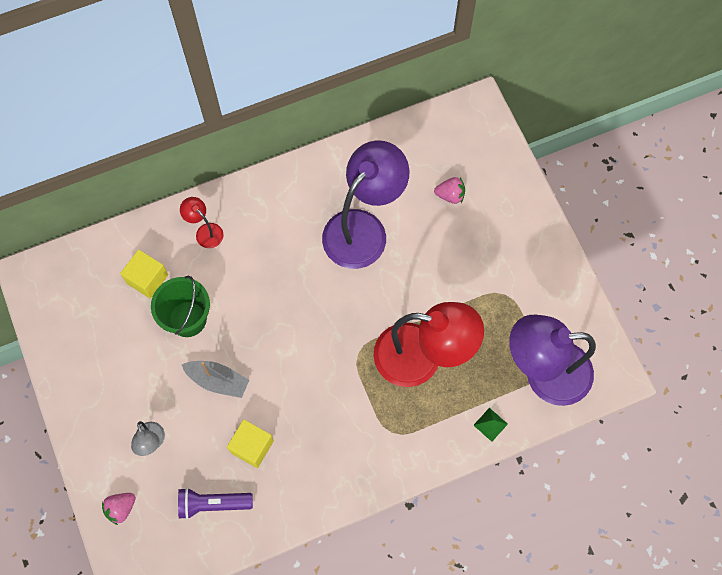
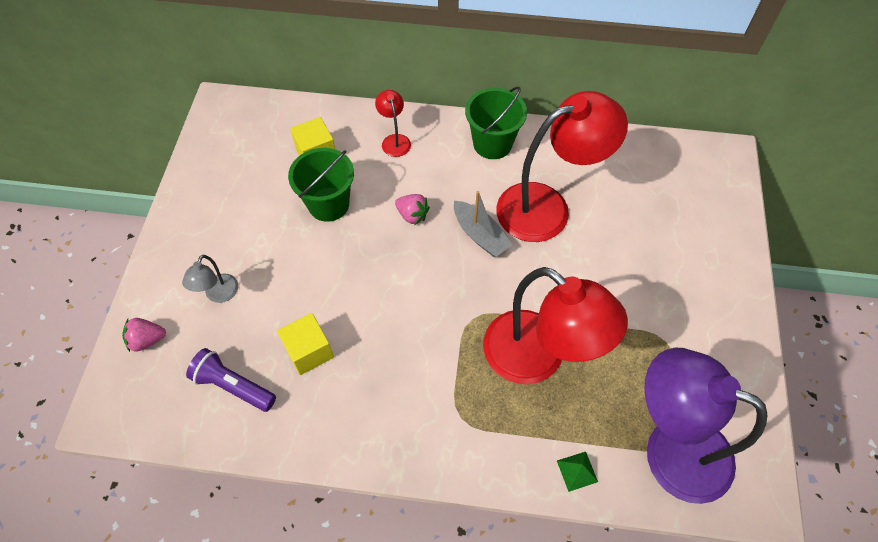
camera: 30 degrees right, 10 degrees down
(217, 381) = (318, 272): grey boat -> grey boat (480, 235)
(288, 192) = (492, 144): none -> green bucket
(363, 228) = (547, 207): purple lamp -> red lamp
(450, 195) = (655, 219): pink strawberry -> pink strawberry (412, 215)

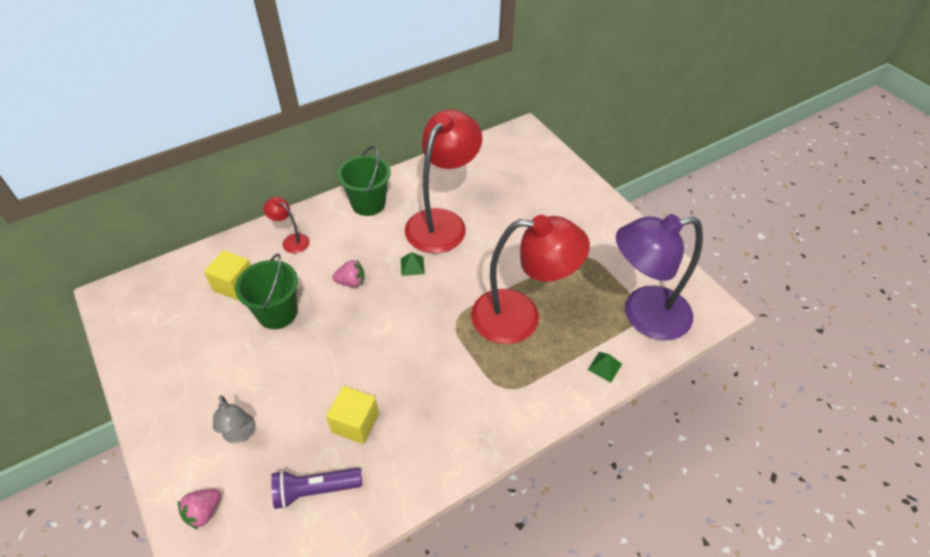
camera: 40 degrees left, 10 degrees down
(480, 235) = (412, 266): grey boat -> green pyramid

